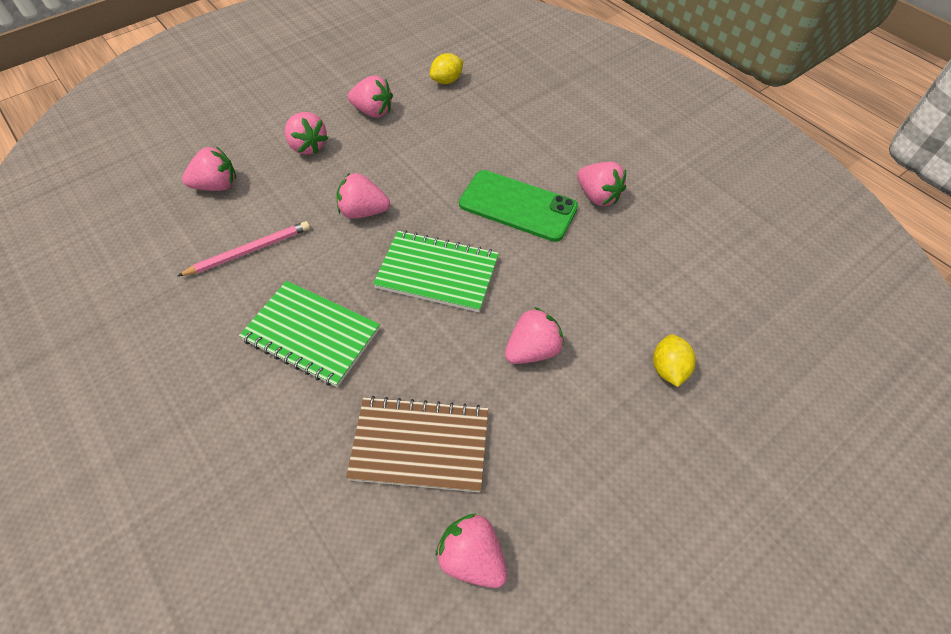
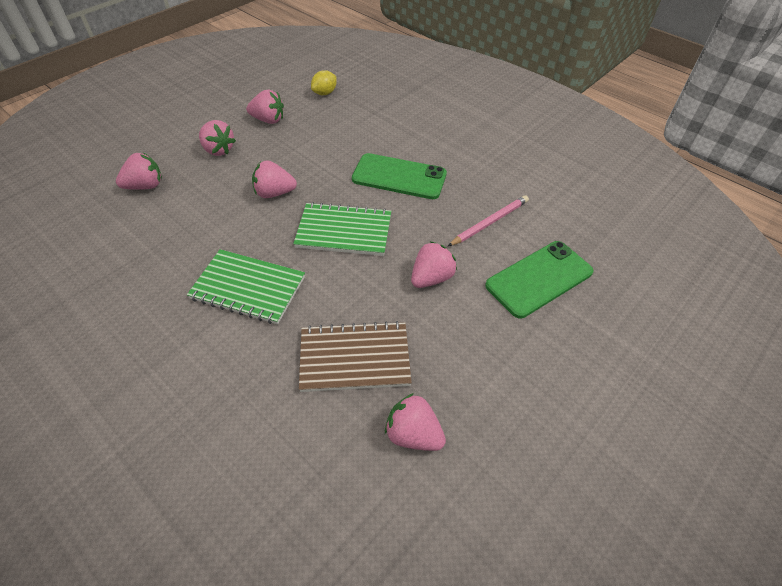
camera: 10 degrees left, 5 degrees down
(249, 251) = (183, 232): pink pencil -> pink pencil (490, 222)
(598, 196) = (460, 164): pink strawberry -> none
(668, 369) = (539, 279): yellow lemon -> green phone

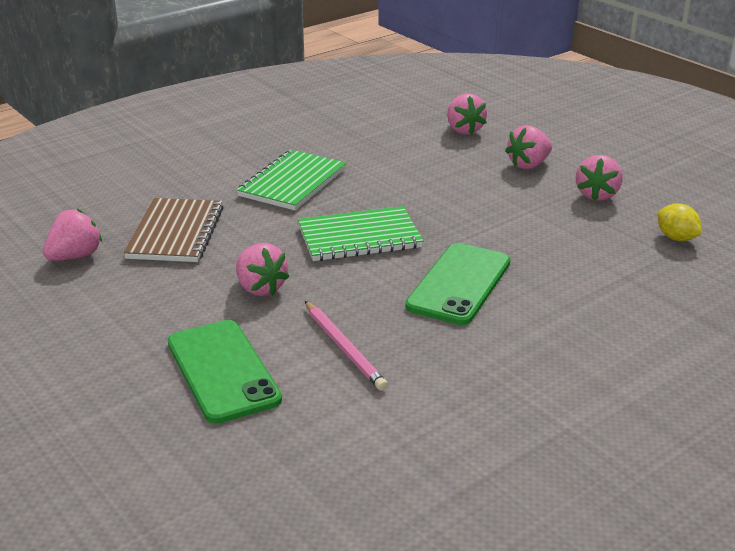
camera: 100 degrees right, 20 degrees down
(274, 193) = (439, 197): pink strawberry -> none
(344, 231) = (359, 237): green notebook -> green notebook turned 60 degrees clockwise

